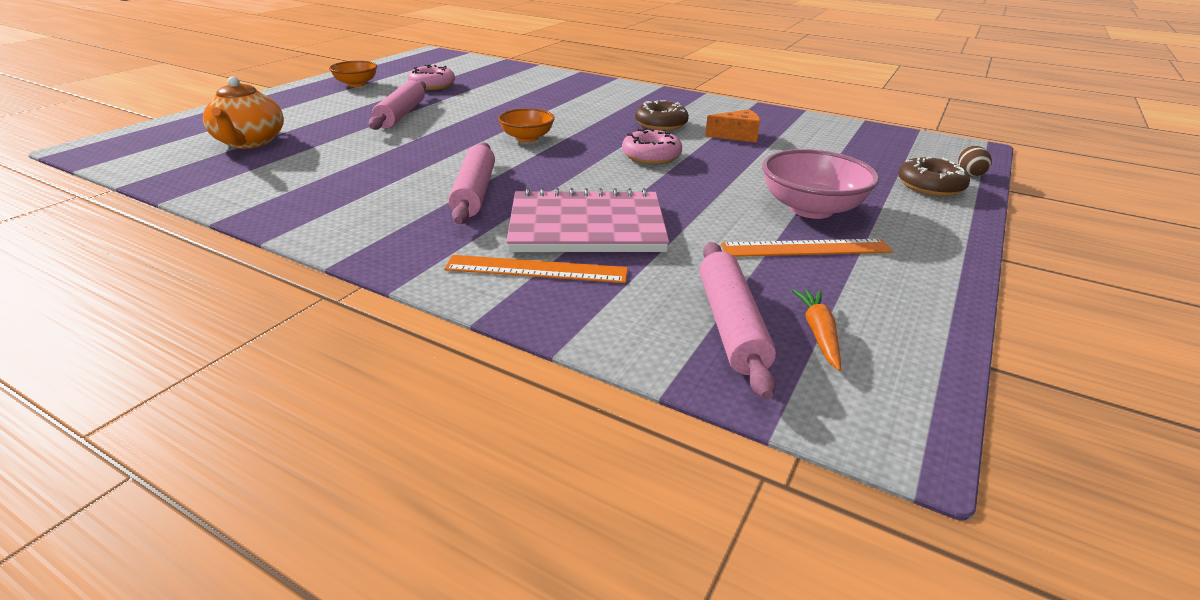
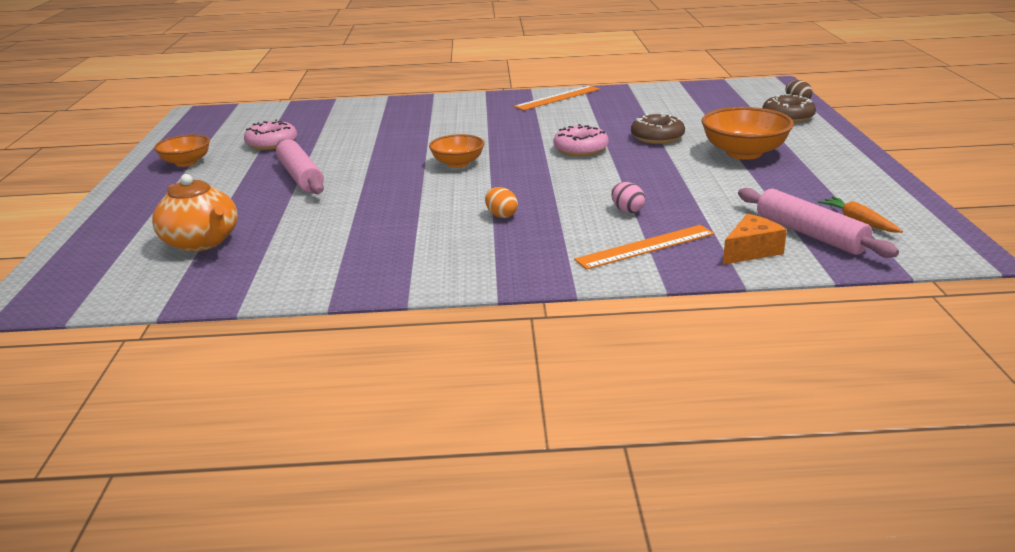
camera: 30 degrees left, 5 degrees down
(474, 193) = (501, 215): pink rolling pin -> orange egg
(586, 227) = (627, 210): pink notebook -> pink egg
(661, 124) = (543, 123): brown donut -> brown donut (657, 137)
(737, 136) = (614, 116): orange cheese -> orange cheese (751, 251)
(806, 248) = (779, 178): orange ruler -> orange ruler (557, 98)
(811, 209) = (744, 153): pink bowl -> orange bowl

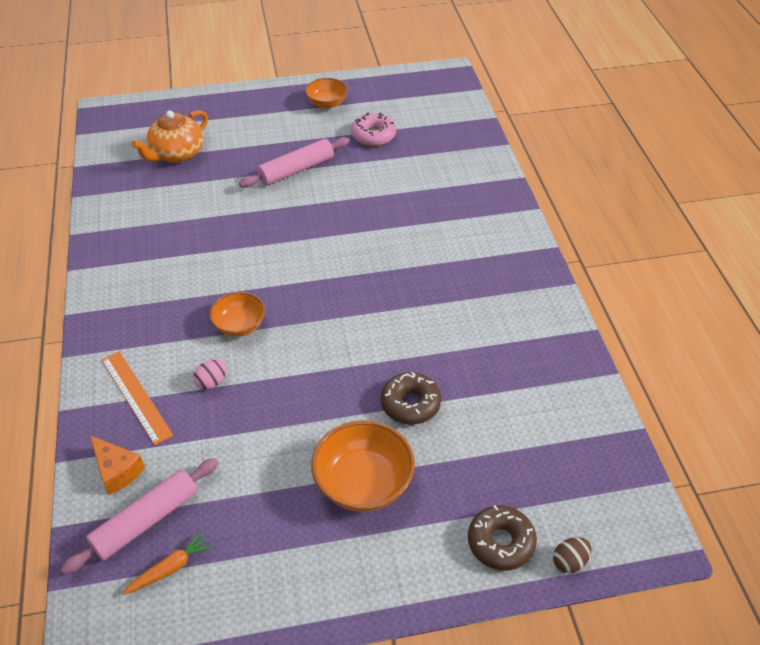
camera: 80 degrees right, 20 degrees up
(458, 163) = (327, 257): orange bowl -> orange bowl (239, 325)
(501, 215) = (208, 300): orange egg -> none
(557, 98) = (540, 310): orange ruler -> none
(580, 149) = (368, 341): pink donut -> none

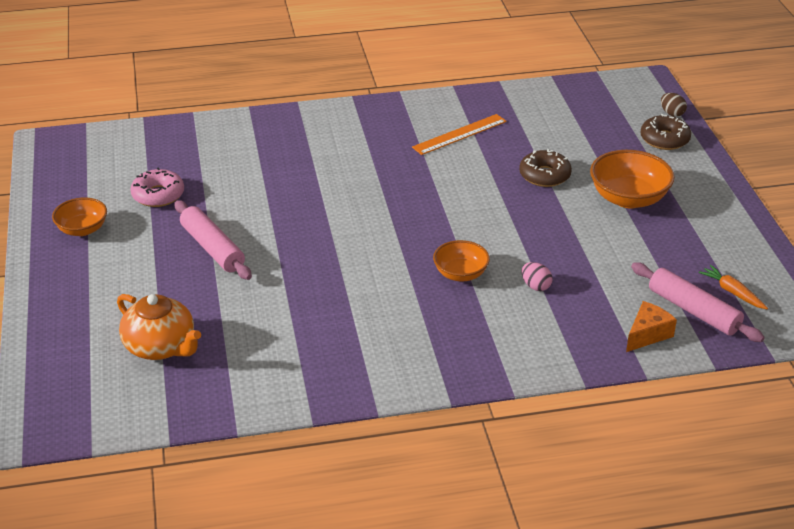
camera: 90 degrees left, 10 degrees down
(136, 396) = (560, 333): orange ruler -> orange ruler (459, 134)

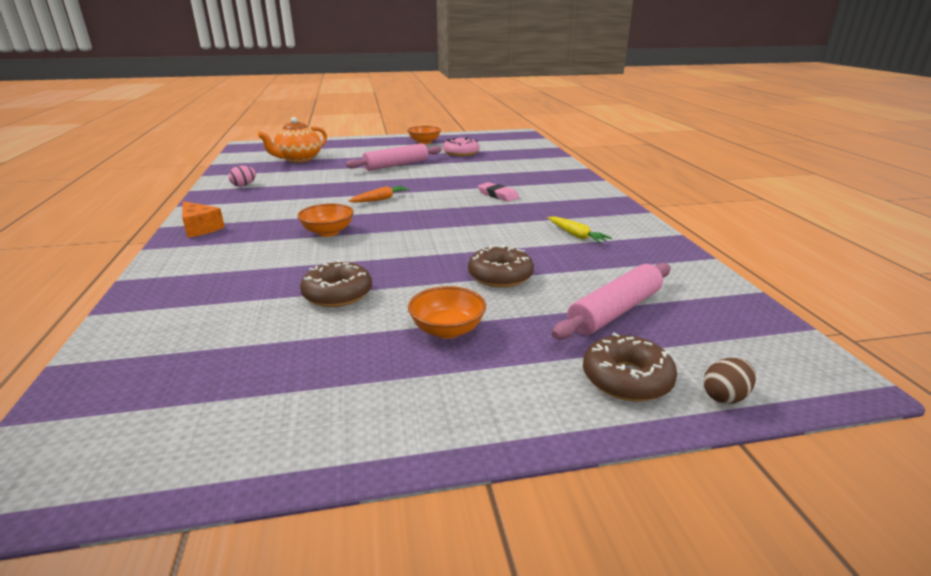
camera: 90 degrees right, 10 degrees down
(347, 170) = (498, 195): none -> pink eraser
(459, 134) = (576, 235): orange ruler -> yellow carrot
(535, 286) = (289, 263): pink egg -> pink egg (244, 185)
(588, 251) = (337, 294): none -> brown donut
(628, 198) = (447, 330): orange bowl -> orange bowl, size x0.63
(647, 334) = (155, 321): orange cheese -> orange cheese (200, 228)
(693, 311) = (169, 360): pink rolling pin -> pink rolling pin (615, 311)
(732, 292) = (181, 402): orange carrot -> orange carrot (380, 199)

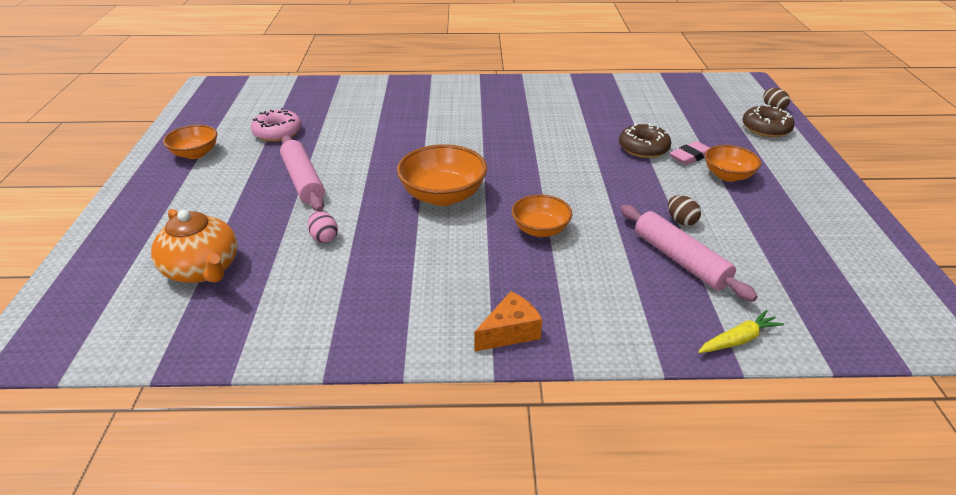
camera: 80 degrees left, 10 degrees up
(244, 185) = (328, 315): pink egg -> pink egg (324, 237)
(337, 294) = (681, 221): brown donut -> brown egg
(380, 199) = (443, 195): orange carrot -> orange bowl
(498, 195) = (455, 128): pink eraser -> pink eraser (690, 156)
(576, 235) = (567, 109): yellow carrot -> yellow carrot (738, 339)
(615, 311) = (692, 117): pink rolling pin -> pink rolling pin (680, 260)

